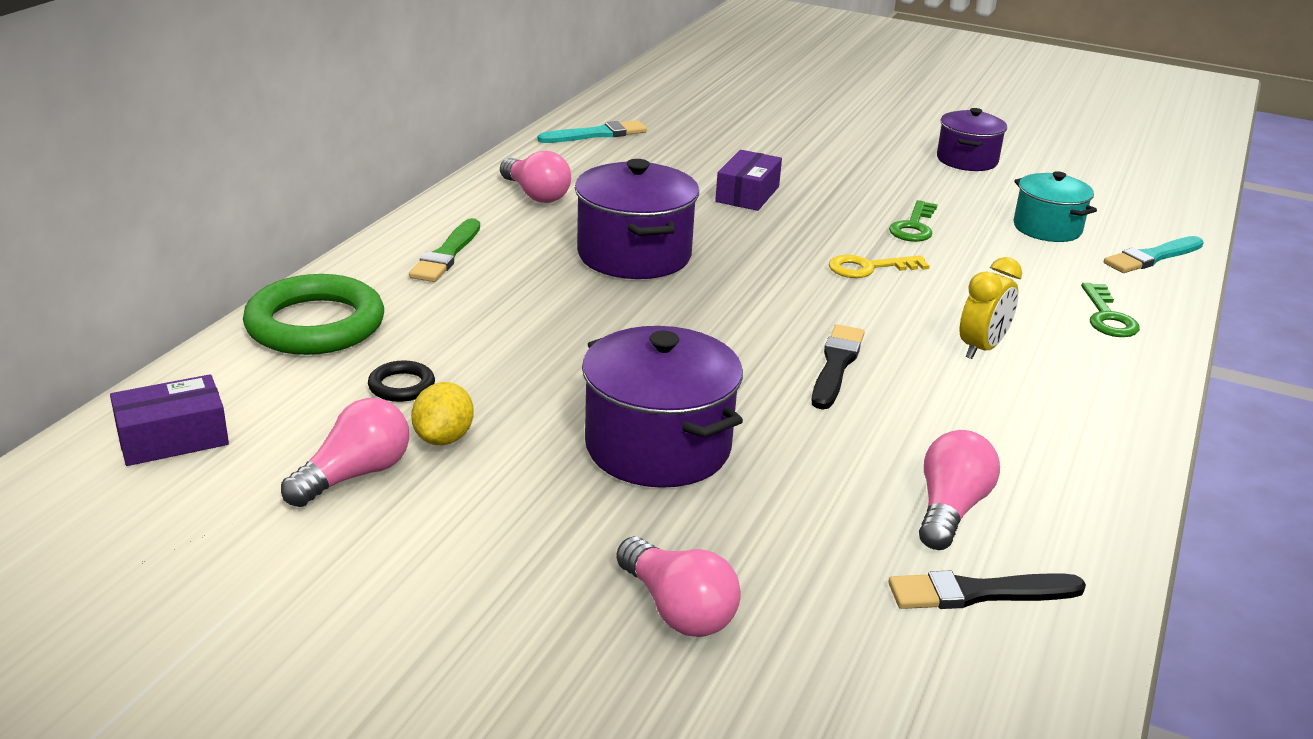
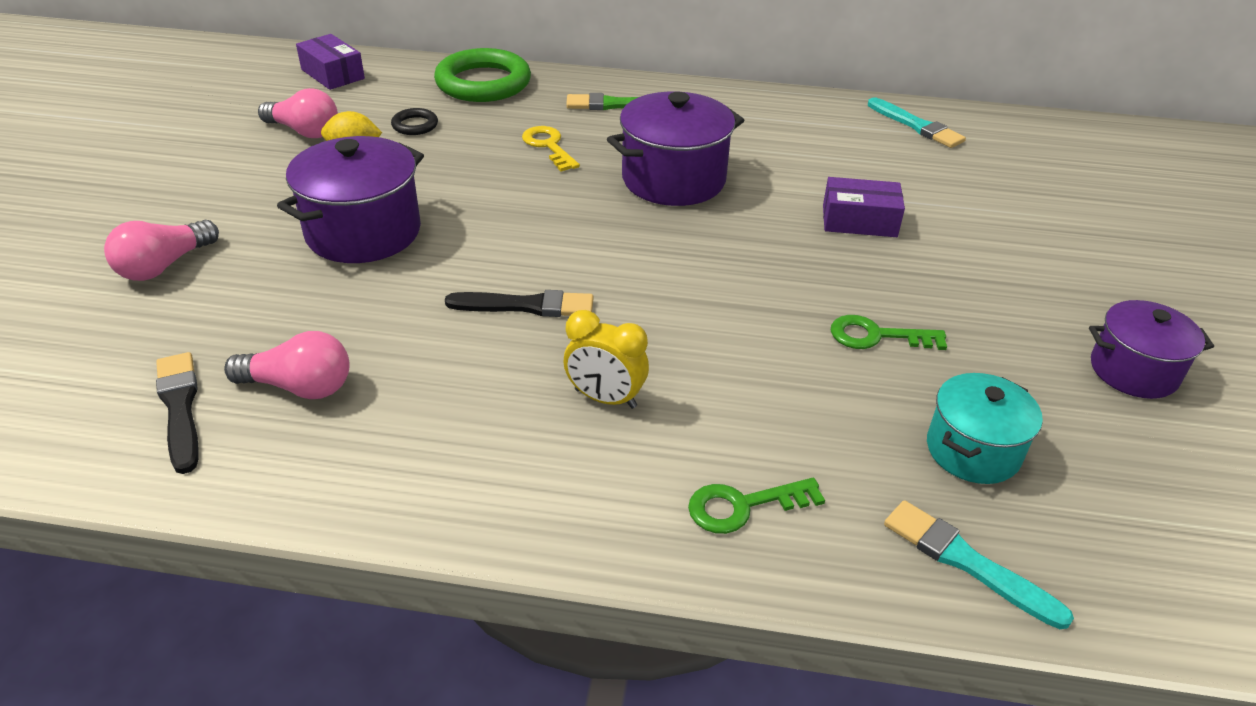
camera: 75 degrees right, 10 degrees up
(536, 195) = (754, 120): pink light bulb -> none
(869, 268) = (744, 311): yellow key -> yellow key (548, 146)

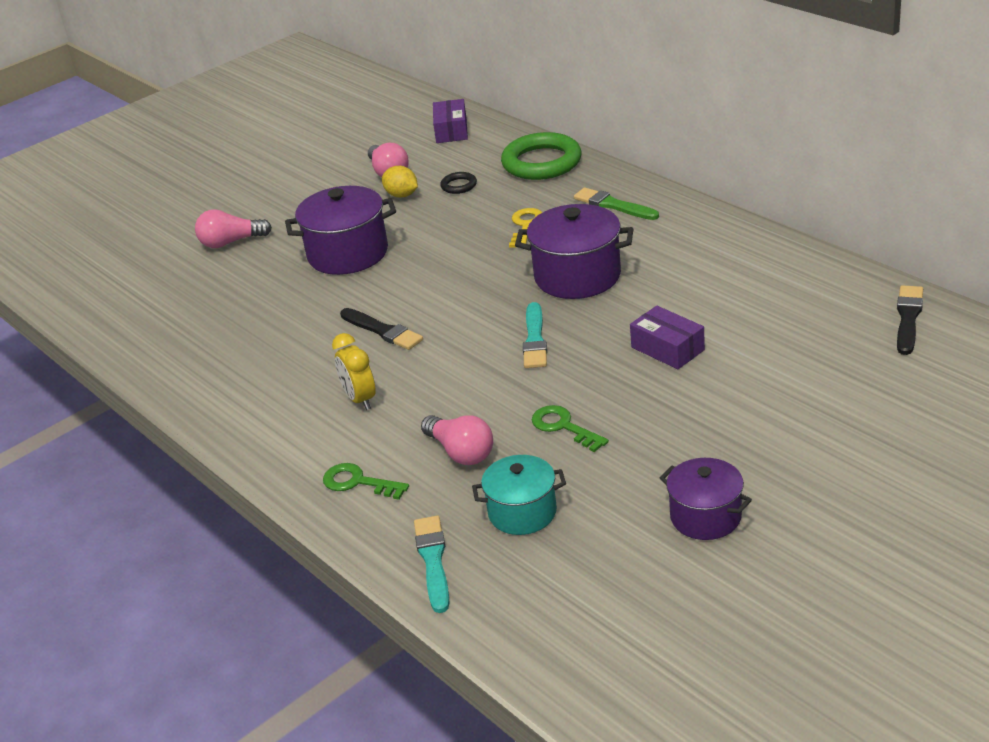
camera: 45 degrees right, 5 degrees down
(180, 408) = (166, 325): black brush -> black brush (908, 318)
(299, 387) = (225, 334): pink light bulb -> pink light bulb (461, 452)
(916, 126) = (833, 289): turquoise brush -> turquoise brush (535, 339)

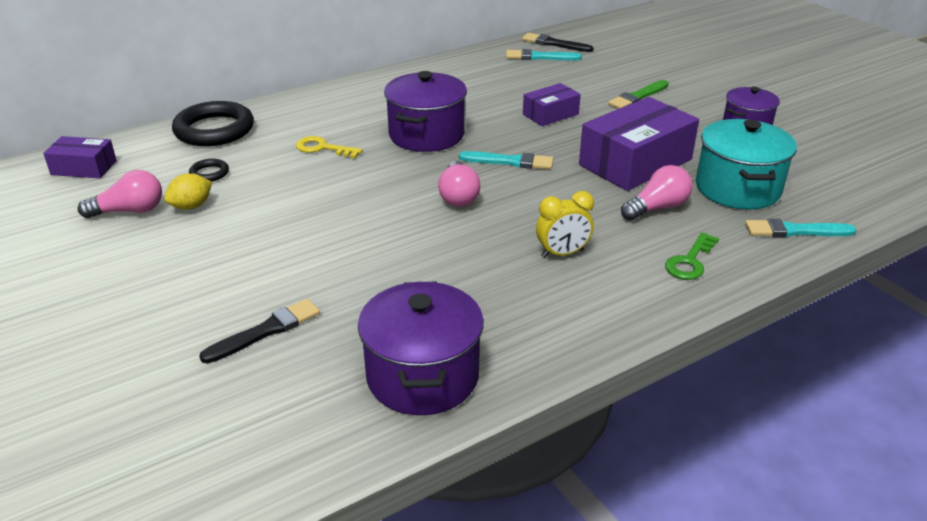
camera: 85 degrees left, 0 degrees up
(231, 242) = (173, 335): pink light bulb -> pink light bulb (458, 196)
(348, 254) = (285, 247): purple pot -> purple pot (423, 376)
(382, 331) = (451, 234): black brush -> black brush (265, 331)
(522, 512) = (737, 188): turquoise pot -> turquoise pot, size x1.56
(542, 162) = (214, 130): green ring -> black ring
(563, 427) = (635, 162): green key -> purple box
(613, 205) = (326, 109): green brush -> green brush (638, 97)
(848, 313) = (540, 57): none -> turquoise brush

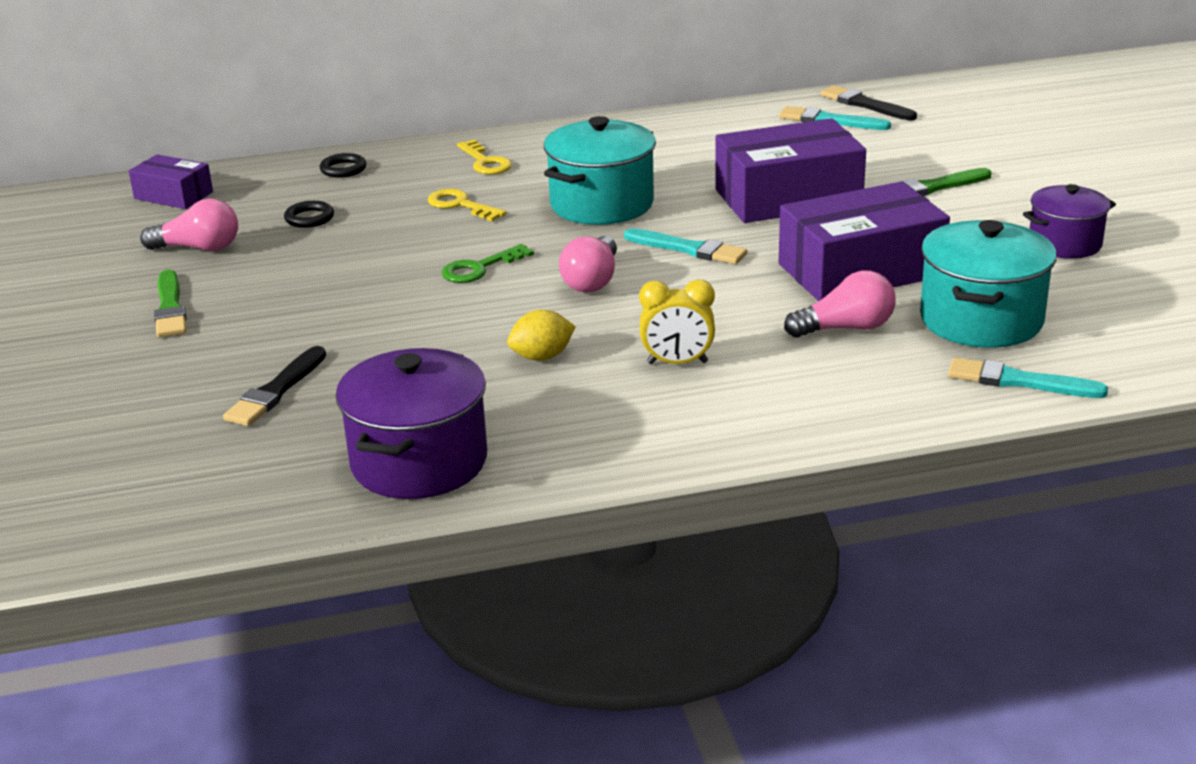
camera: 20 degrees right, 5 degrees down
(132, 268) = (170, 308): none -> green brush
(191, 206) = (269, 252): yellow lemon -> yellow lemon (542, 357)
(214, 130) = (343, 169): black ring -> black ring, size x0.45
(265, 331) = (276, 391): black brush -> black brush turned 135 degrees clockwise
(321, 112) = (485, 162): none -> yellow key
(426, 135) = (602, 204): purple pot -> turquoise pot
(550, 114) = (788, 197): purple box -> purple box, size x1.86
(690, 261) = (839, 395): green key -> green key (479, 268)

